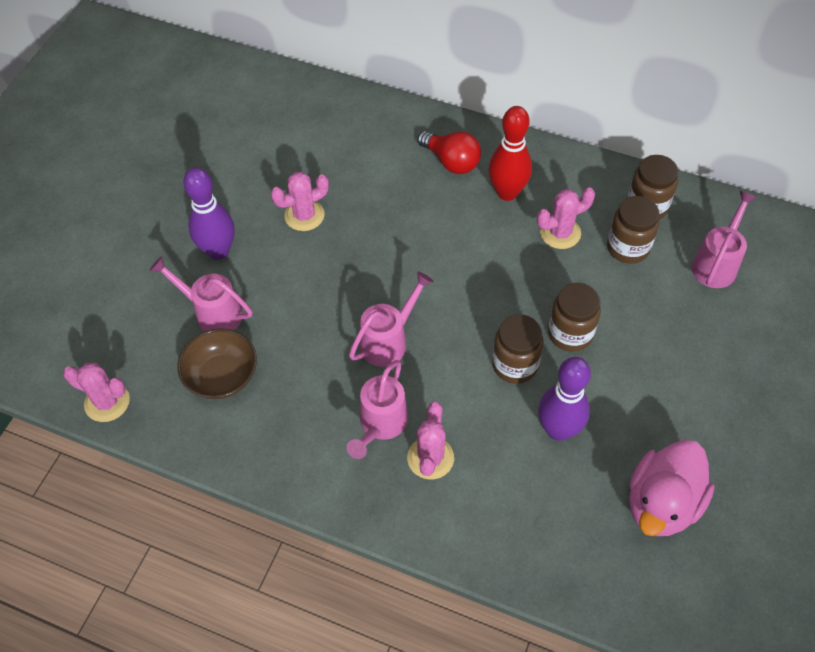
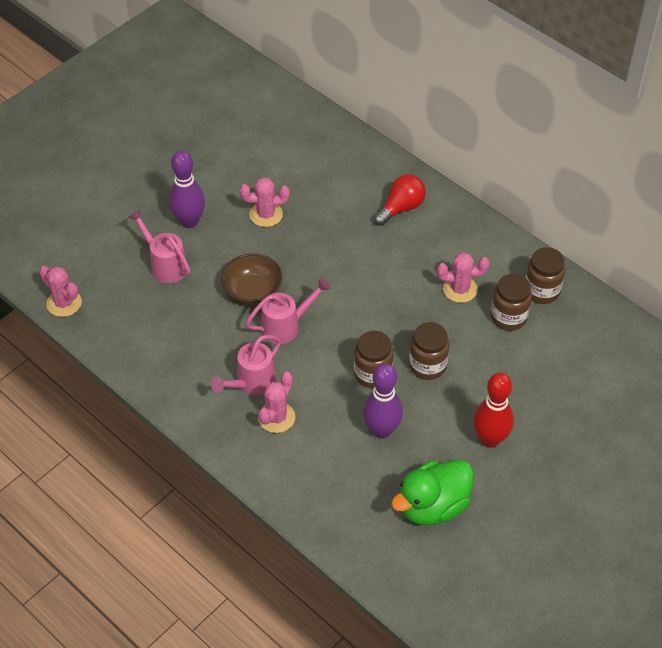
camera: 20 degrees right, 5 degrees down
(222, 376) = (152, 312): brown bowl -> brown bowl (253, 291)
(451, 161) = (401, 208): red light bulb -> red light bulb turned 105 degrees counterclockwise
(507, 192) = (433, 245): red bowling pin -> red bowling pin (490, 439)
(662, 503) = (432, 506): pink duck -> green duck
(716, 264) = (574, 352): pink watering can -> none

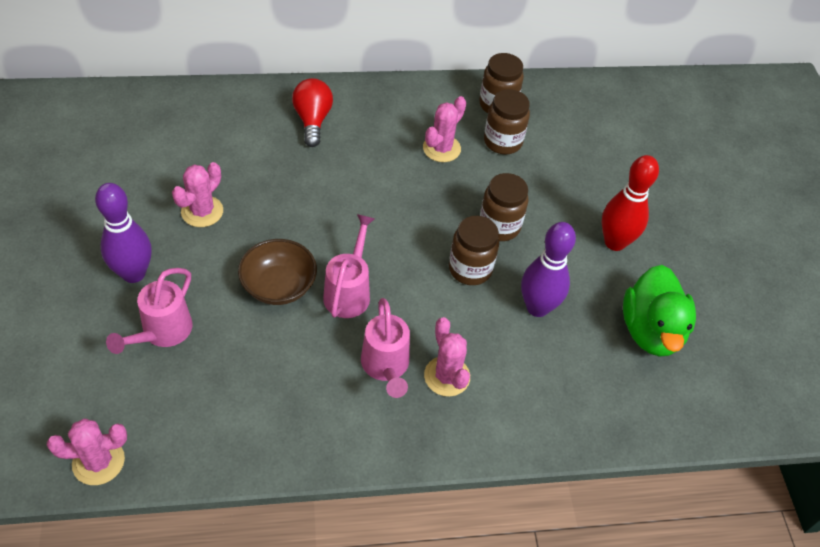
camera: 55 degrees left, 0 degrees up
(165, 265) = (162, 332): pink watering can -> pink watering can turned 60 degrees counterclockwise

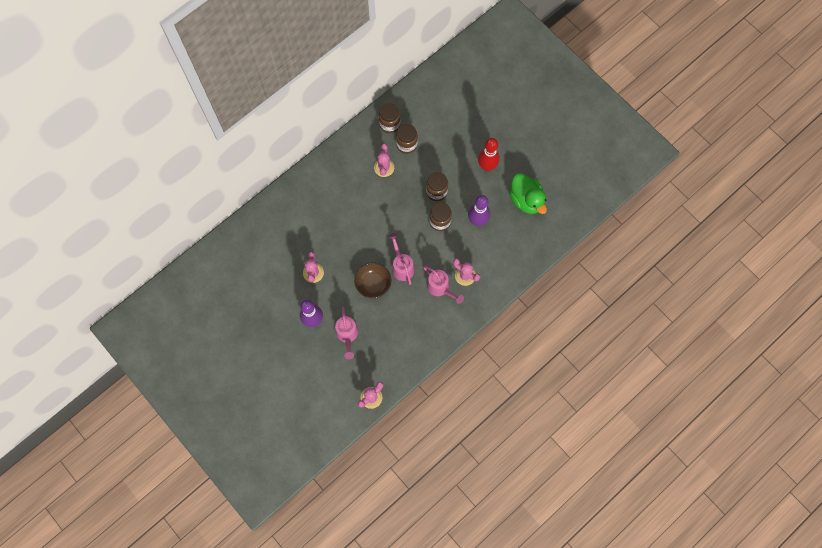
camera: 30 degrees left, 20 degrees up
(312, 120) = (317, 193): red light bulb -> none

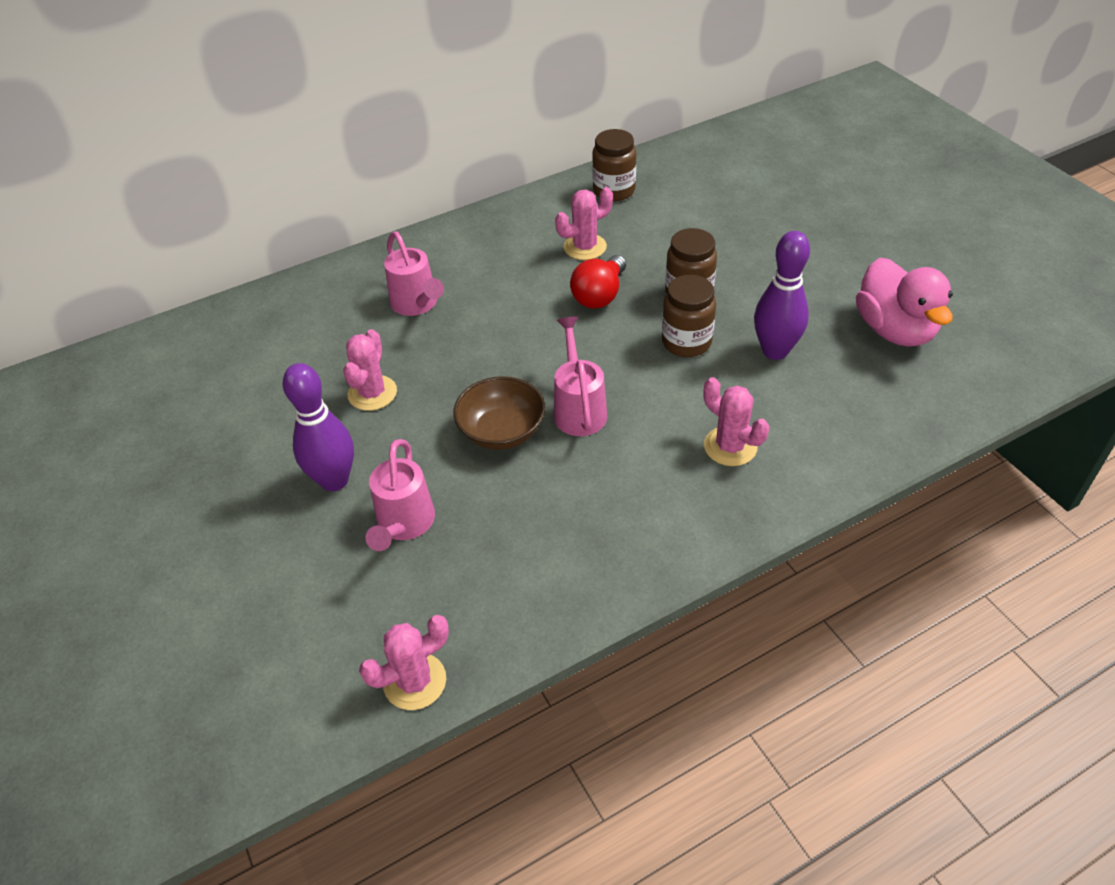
camera: 15 degrees right, 25 degrees down
(384, 167) = (585, 247): pink cactus -> pink cactus turned 45 degrees clockwise
(397, 199) = (599, 295): none -> red light bulb
(406, 145) = (641, 220): brown jar -> none
(440, 288) = (663, 462): pink watering can -> pink watering can (417, 304)
(487, 166) = (807, 267): red bowling pin -> none
(526, 200) = (894, 330): green duck -> pink duck

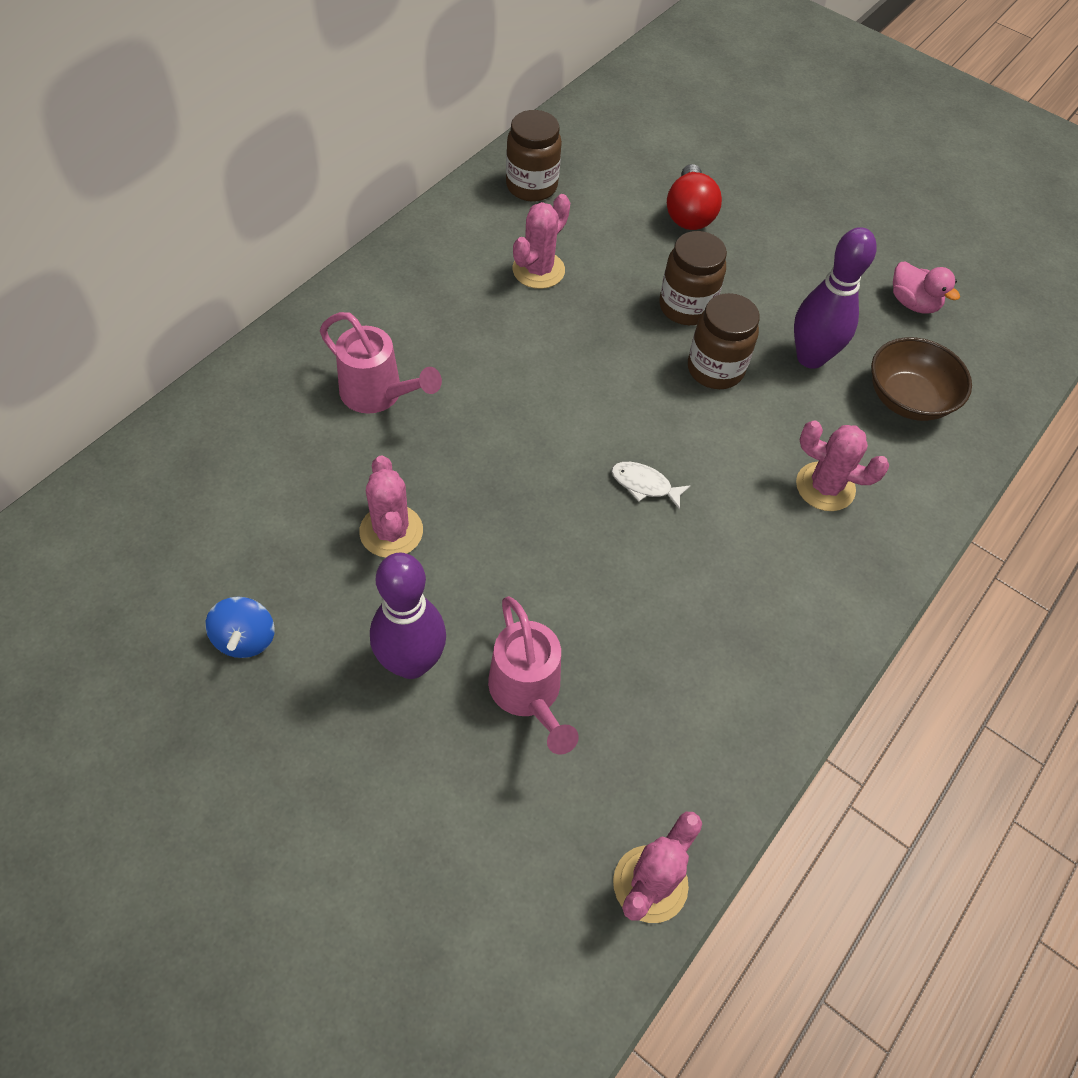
camera: 30 degrees left, 10 degrees up
(235, 434) = (245, 639): none -> blue spinning top
(502, 431) = (574, 539): brown bowl -> brown bowl (907, 399)
(579, 409) = (644, 485): pink watering can -> white fish
(599, 295) = (589, 331): red light bulb -> red light bulb (689, 214)
(894, 330) = (913, 303): pink duck -> pink duck, size x0.55

